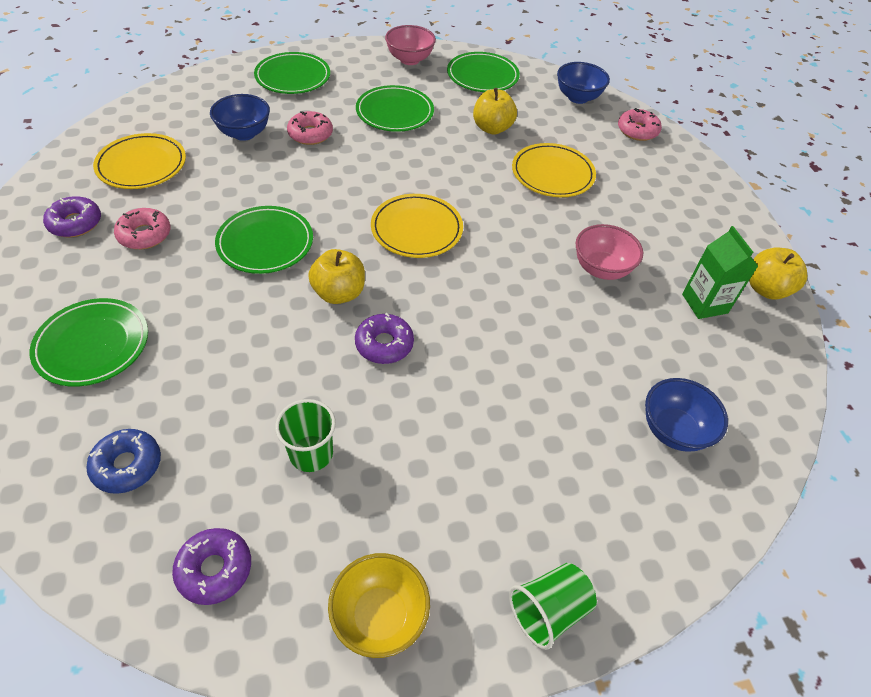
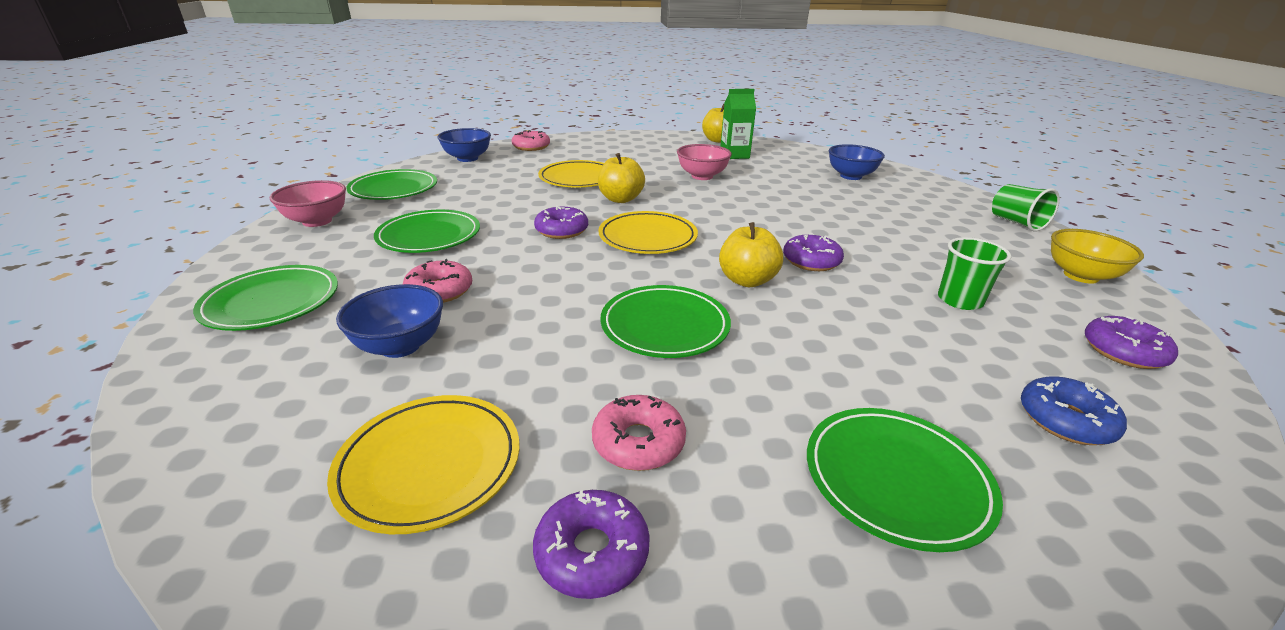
camera: 80 degrees left, 20 degrees down
(420, 177) = (561, 230): none -> purple donut
(492, 128) = (494, 193): yellow apple -> yellow apple (620, 199)

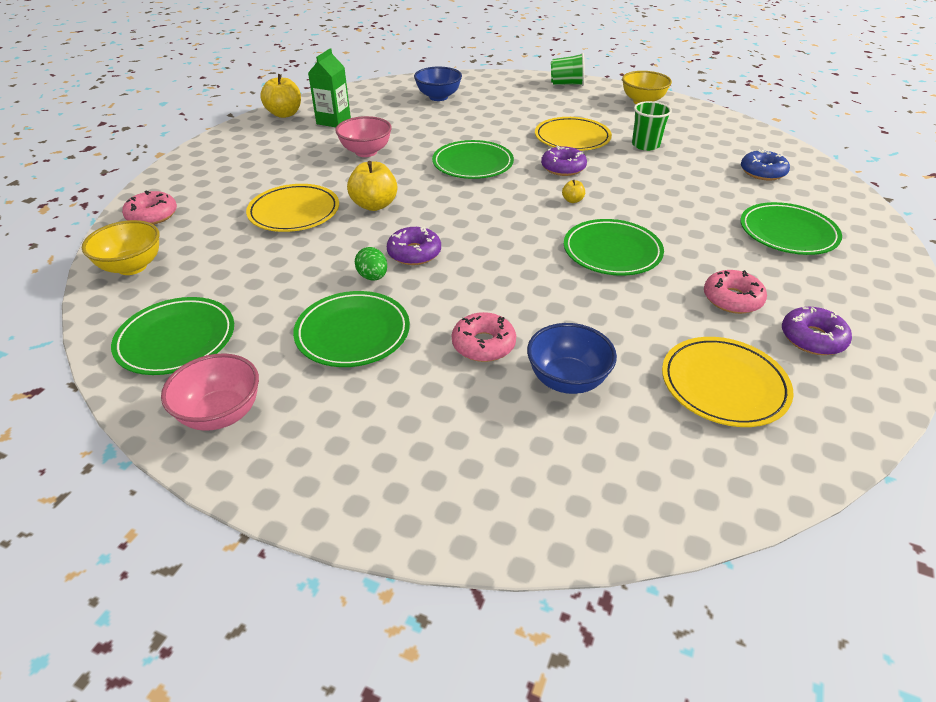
camera: 60 degrees left, 10 degrees up
(271, 302) = (427, 459): green plate -> green plate (472, 164)
(467, 158) = (132, 267): blue bowl -> yellow bowl
(512, 224) = (373, 277): none -> green egg
(647, 237) = (468, 216): yellow plate -> yellow plate (572, 138)
(747, 280) = (572, 200): yellow apple -> yellow apple, size x0.48
(1124, 351) = (717, 130): purple donut -> none

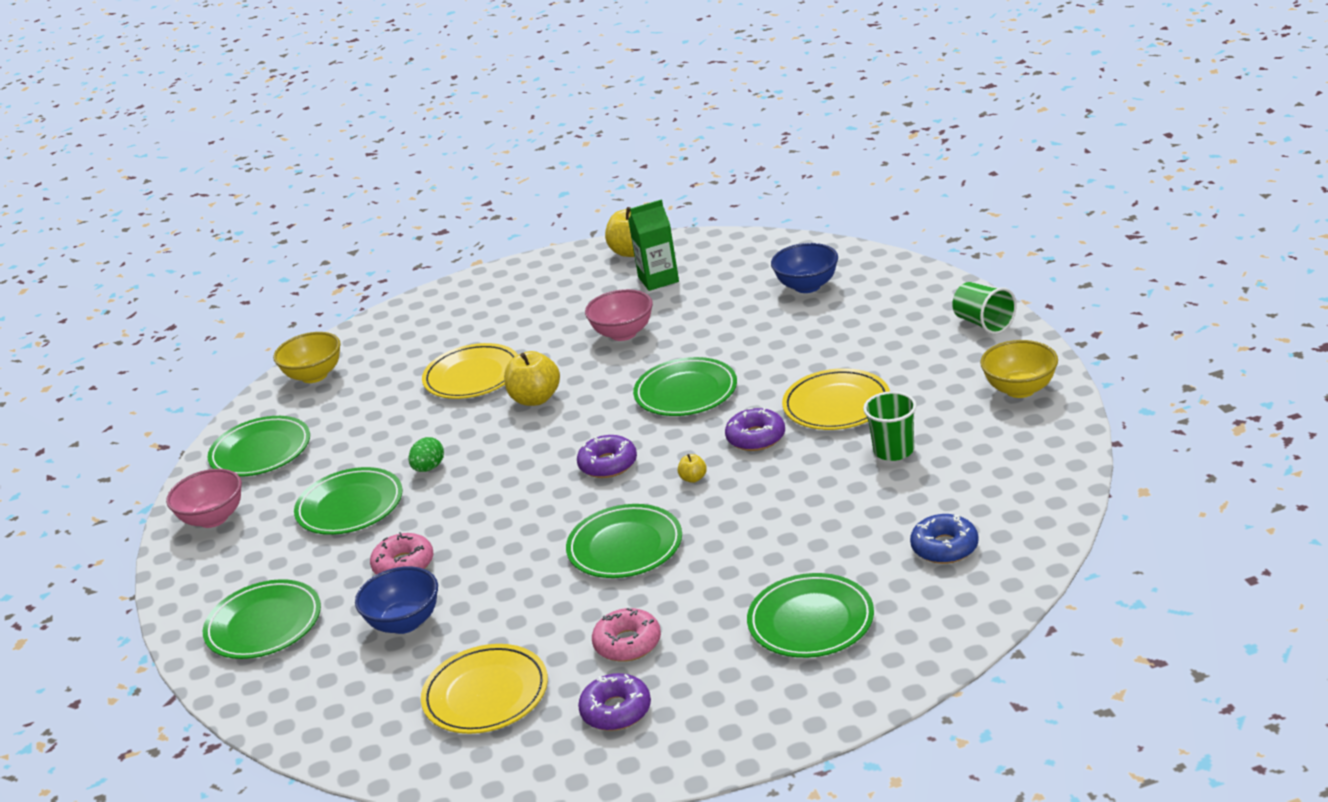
camera: 55 degrees right, 10 degrees down
(152, 215) = (385, 331): pink donut -> none
(414, 253) = (487, 462): purple donut -> purple donut (608, 464)
(449, 461) = (264, 624): none -> green plate

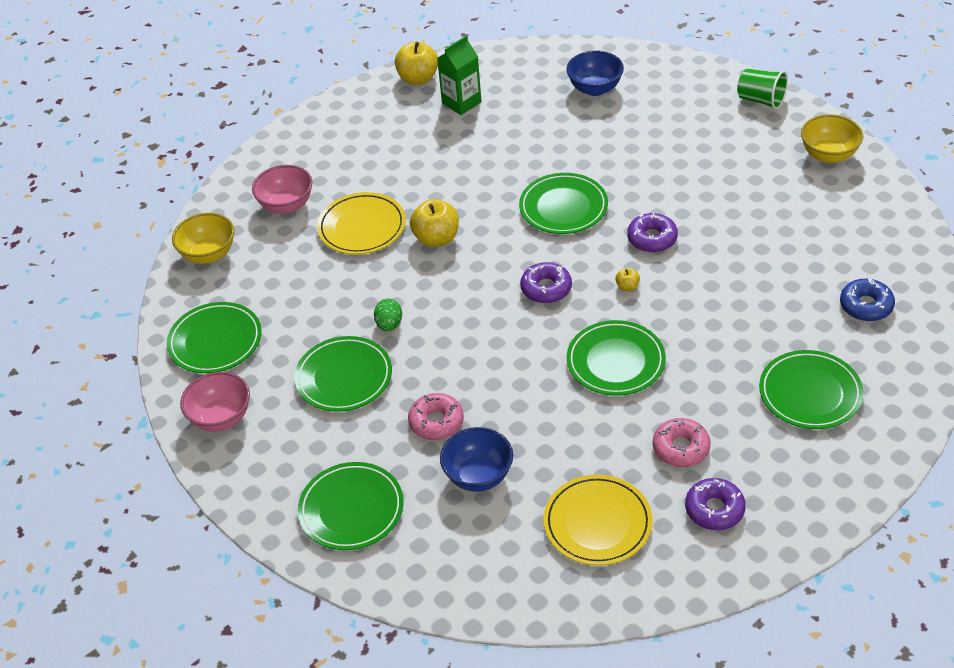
camera: 25 degrees left, 15 degrees up
(623, 333) = (468, 161): pink bowl -> pink bowl (286, 205)
(836, 405) = (696, 196): yellow plate -> none
(893, 451) = (769, 229): green cup -> none

